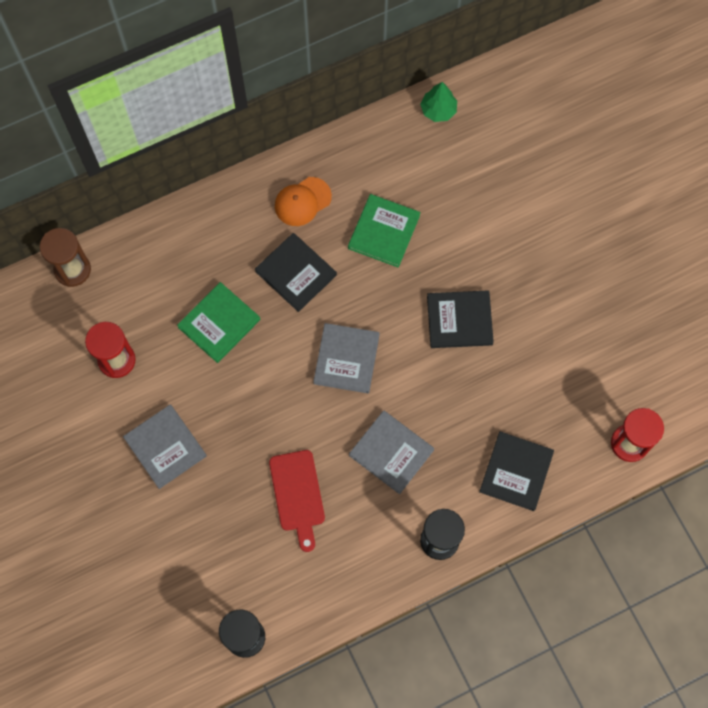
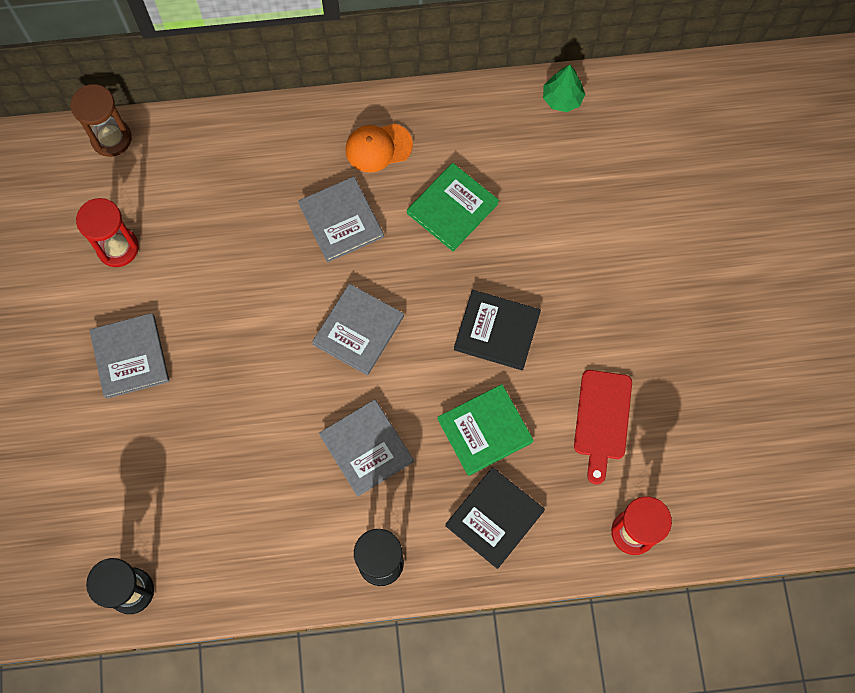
camera: 20 degrees right, 0 degrees up
(219, 323) = (239, 246): green book -> green book (485, 430)
(296, 273) = (341, 220): black book -> grey book
(297, 494) = (248, 457): red cutting board -> red cutting board (602, 419)

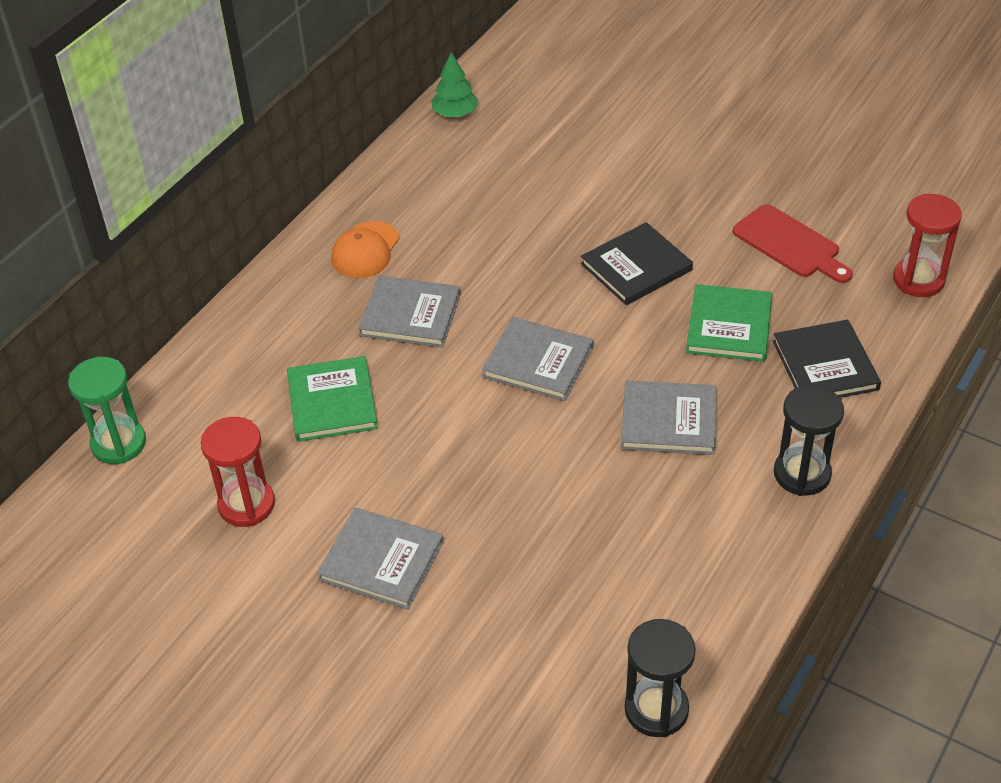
camera: 50 degrees left, 25 degrees down
(111, 138) = (118, 443): brown hourglass -> green hourglass
(358, 330) = (538, 362): grey book -> grey book turned 45 degrees counterclockwise
(452, 208) = (482, 233): green book -> green book (332, 402)

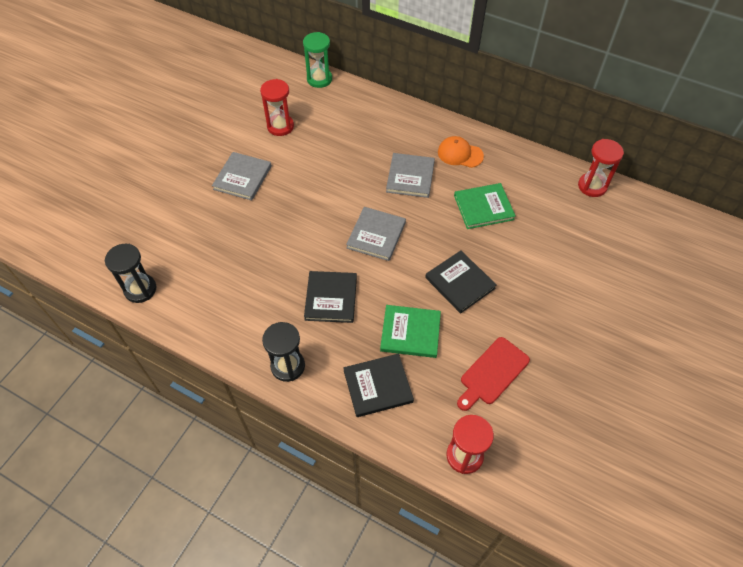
camera: 85 degrees right, 10 degrees up
(332, 402) = (345, 150): green book -> green book (483, 207)
(455, 113) = (592, 186): green tree -> red hourglass
(668, 421) = (331, 298): grey book -> black book

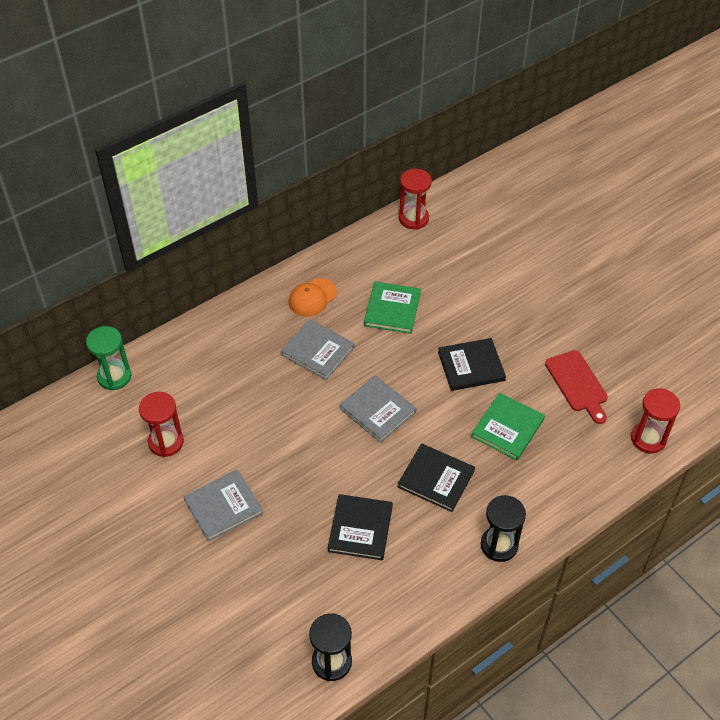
camera: 65 degrees left, 5 degrees down
(242, 177) = (223, 506): grey book -> grey book turned 75 degrees counterclockwise
(378, 386) = (554, 477): black book -> black book (360, 528)

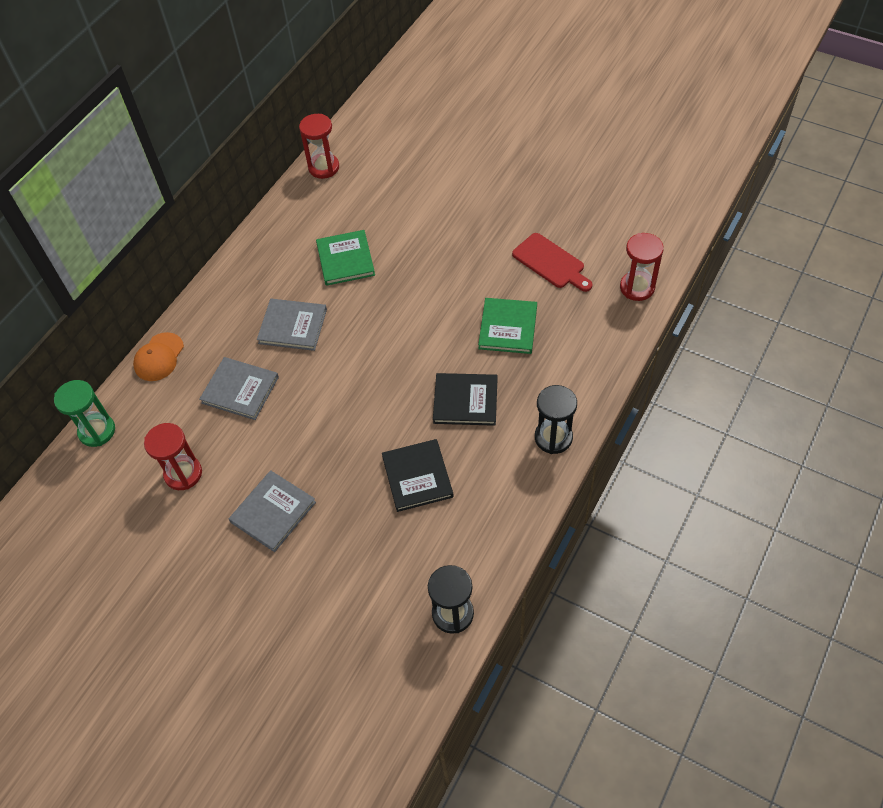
camera: 20 degrees left, 5 degrees up
(312, 298) = (262, 277): orange cap -> orange cap (159, 357)
(377, 410) = (378, 359): grey book -> grey book (240, 390)
(471, 366) = (446, 284): black book -> none

